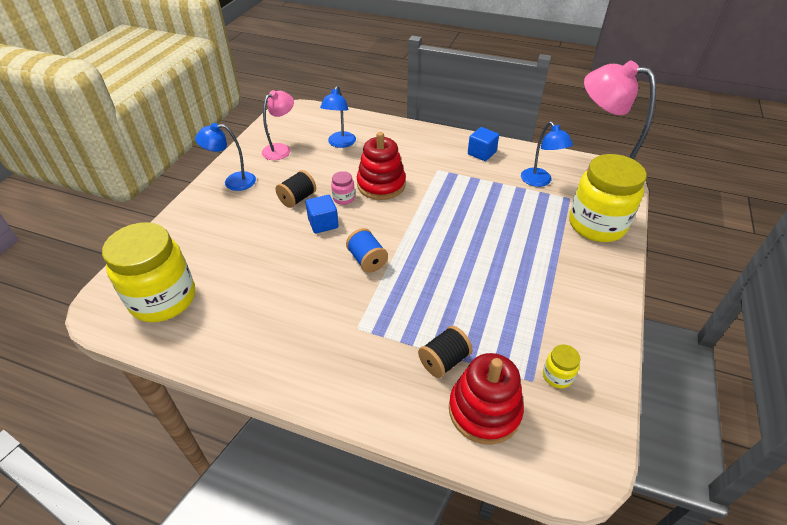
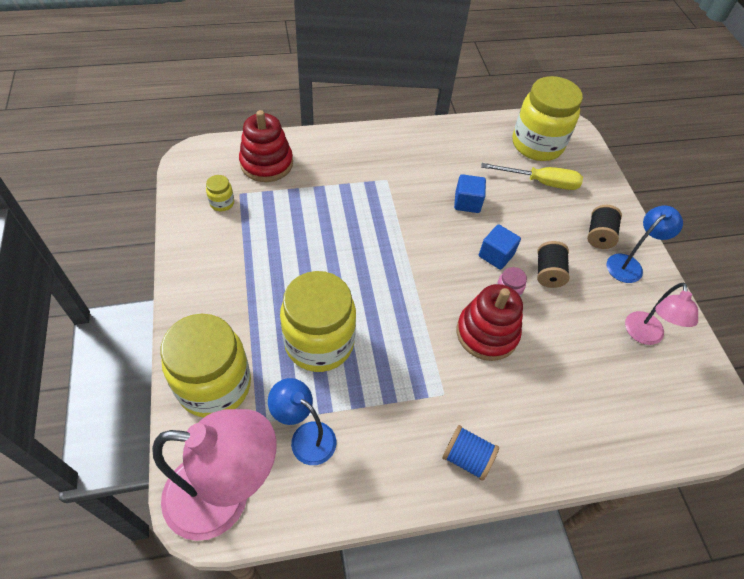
camera: 145 degrees right, 10 degrees up
(213, 261) = (541, 182): none -> yellow screwdriver
(340, 143) = (594, 382): blue lamp -> none
(367, 260) = (424, 235): blue spool -> blue spool (467, 458)
(444, 361) = (309, 182): black spool -> black spool (599, 235)
(481, 153) = (408, 461): blue cube -> blue cube (467, 202)
(507, 221) = (319, 343): none -> yellow jar

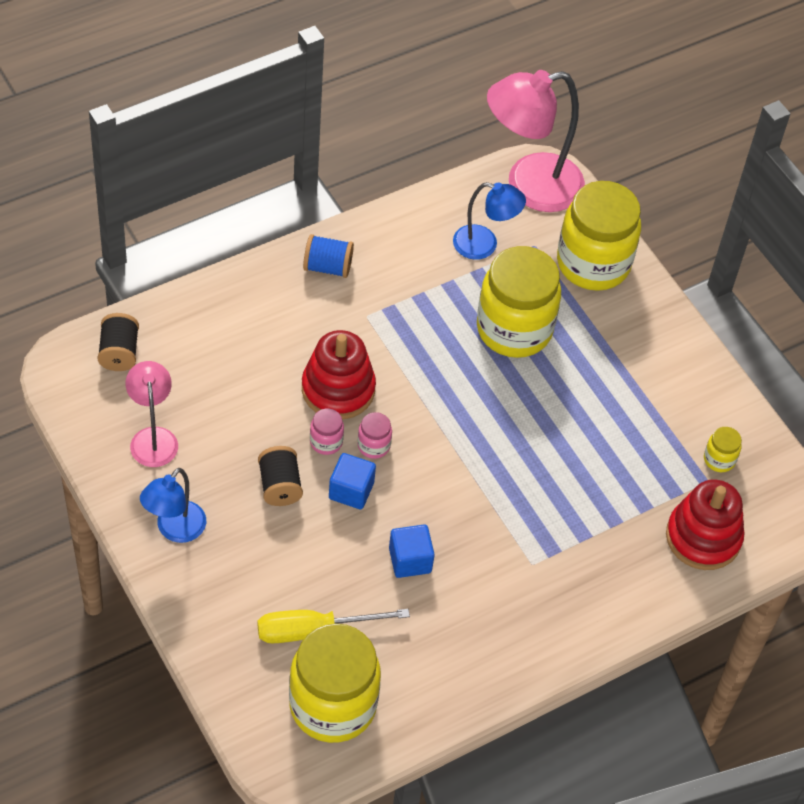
camera: 160 degrees right, 0 degrees up
(470, 281) = (373, 446): none -> pink jar
(599, 235) = (219, 563): black spool -> black spool (119, 352)

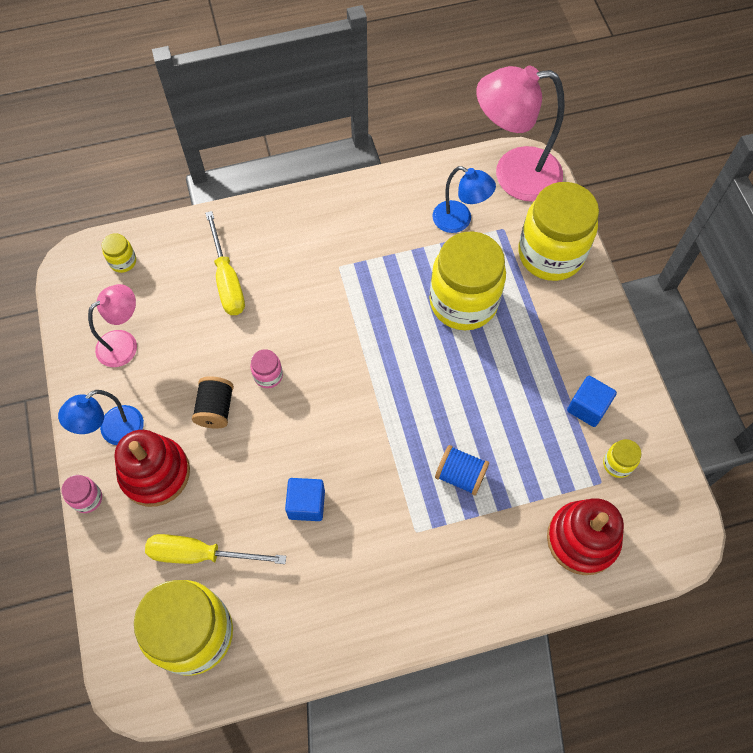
camera: 20 degrees right, 10 degrees up
(119, 352) = (123, 261): black spool -> yellow jar
(153, 438) = (124, 343): pink lamp -> pink lamp turned 45 degrees clockwise
(246, 351) = (227, 280): none -> yellow screwdriver
(327, 267) = (319, 217): blue spool -> blue spool (460, 475)
(338, 389) = (294, 329): red stacking toy -> red stacking toy (155, 473)
(351, 490) = (275, 426): blue cube -> blue cube (587, 407)
(373, 446) = (308, 387): pink jar -> pink jar (87, 498)

